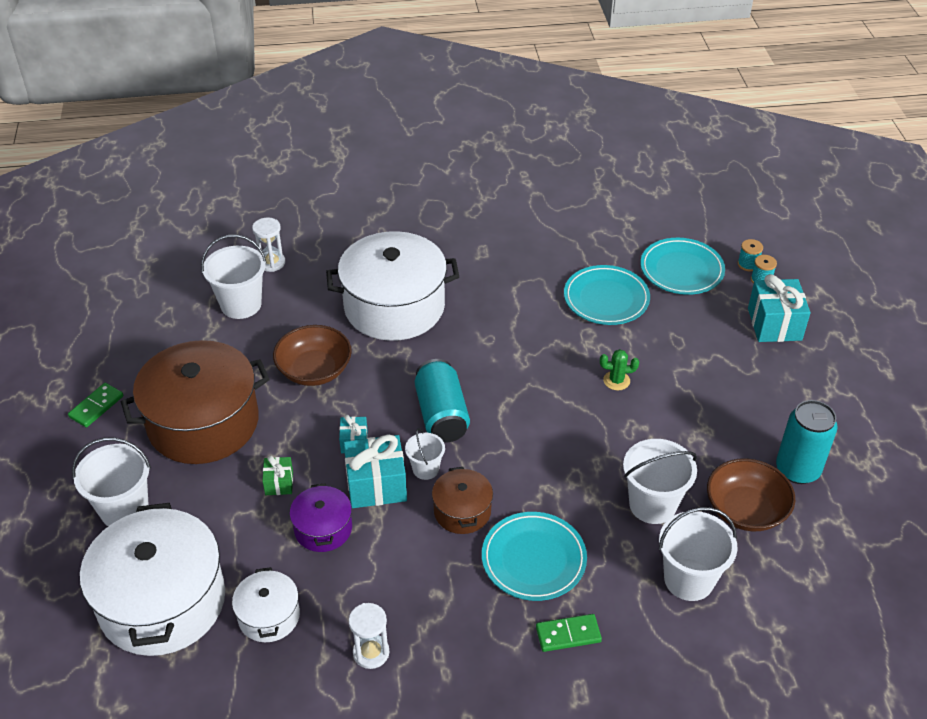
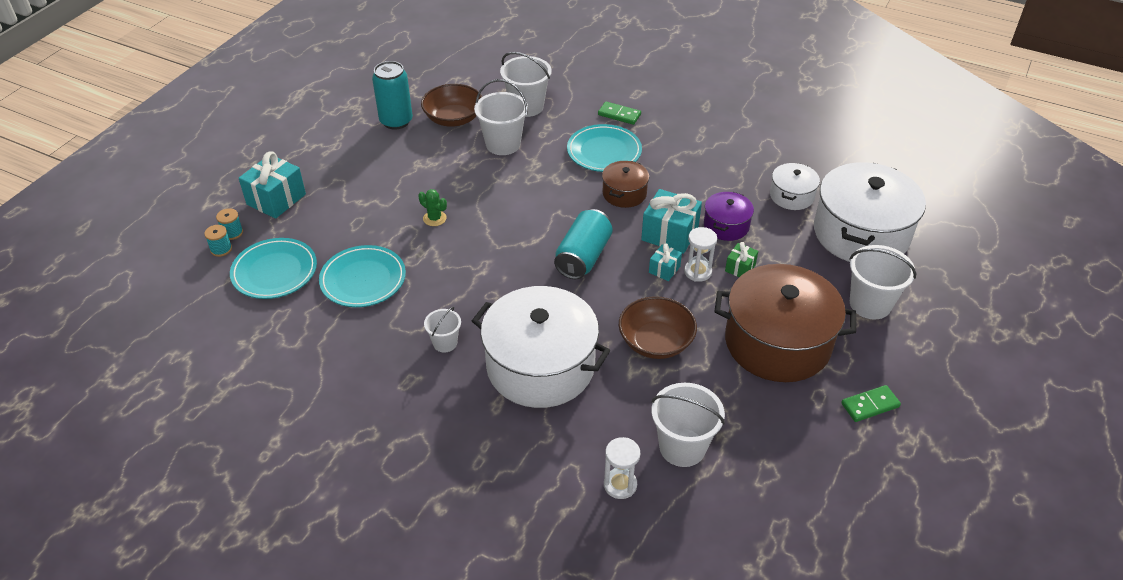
camera: 145 degrees left, 0 degrees up
(371, 653) = (739, 154): white hourglass -> white hourglass (697, 272)
(425, 469) = (627, 228): white bucket -> white bucket (445, 343)

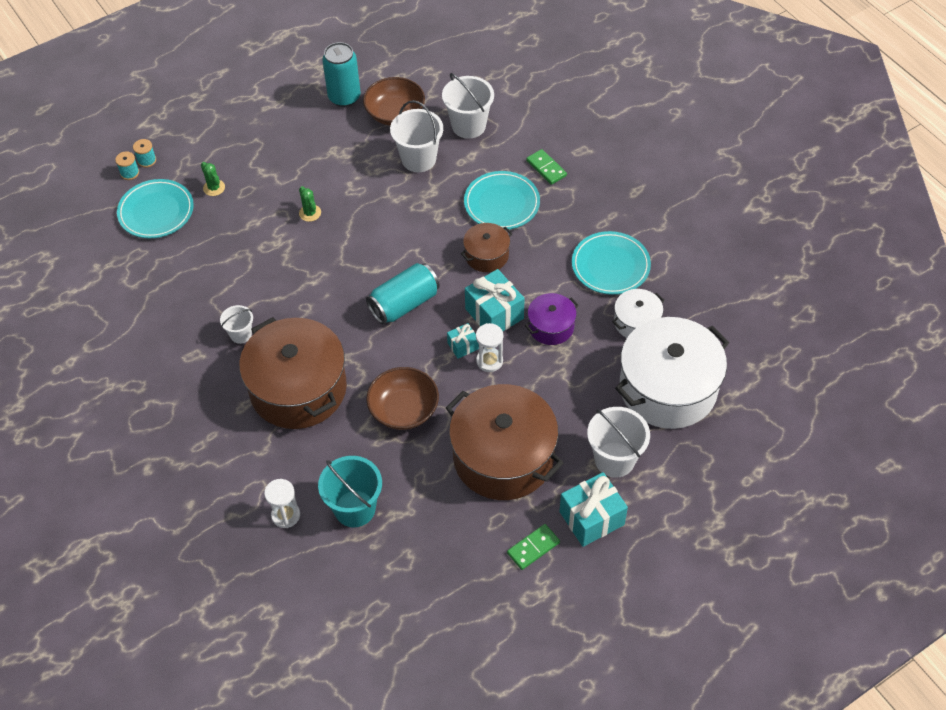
camera: 30 degrees right, 10 degrees up
(276, 199) = (198, 141): turquoise gift -> turquoise gift (591, 518)
(321, 231) = (214, 188): none -> green cactus
(363, 280) = (217, 248): turquoise plate -> turquoise plate (610, 266)
(540, 366) = (298, 389): white pot -> brown pot
(682, 447) = (355, 508): white bucket -> turquoise bucket
(740, 268) = (529, 373): green gift -> none
(870, 405) = (533, 548): green domino -> green domino turned 45 degrees counterclockwise

